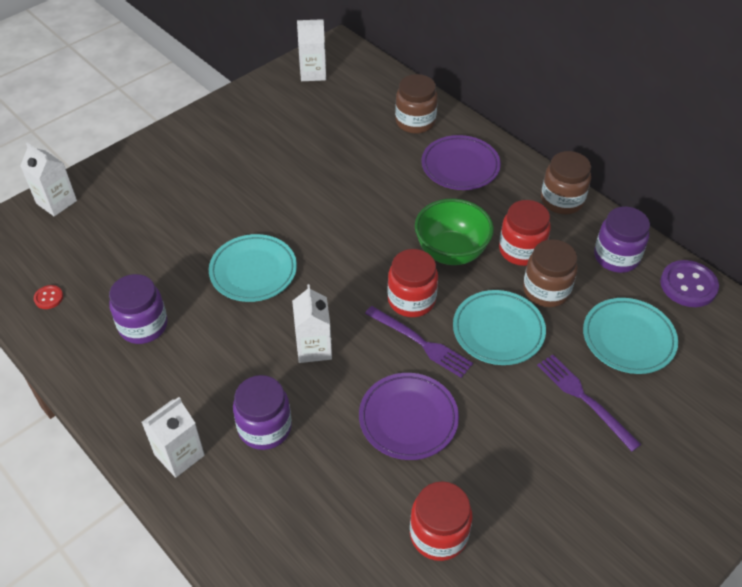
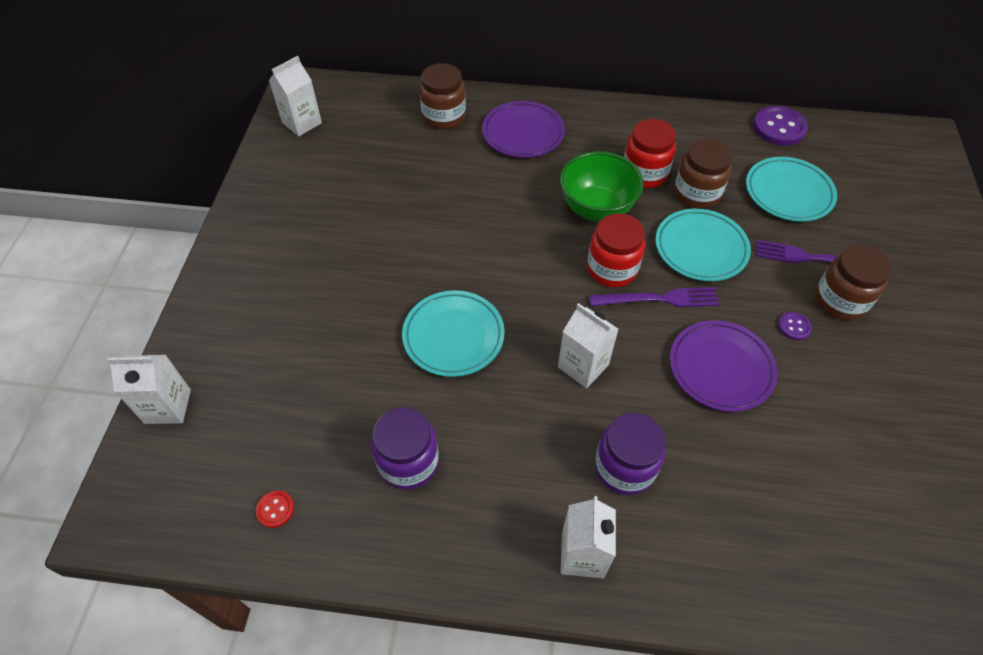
camera: 40 degrees left, 5 degrees up
(438, 534) = (845, 443): red jar -> none
(502, 433) = (794, 327): none -> purple button
(562, 200) = (628, 116): brown jar -> brown jar (840, 300)
(616, 257) = (712, 136): purple jar -> none

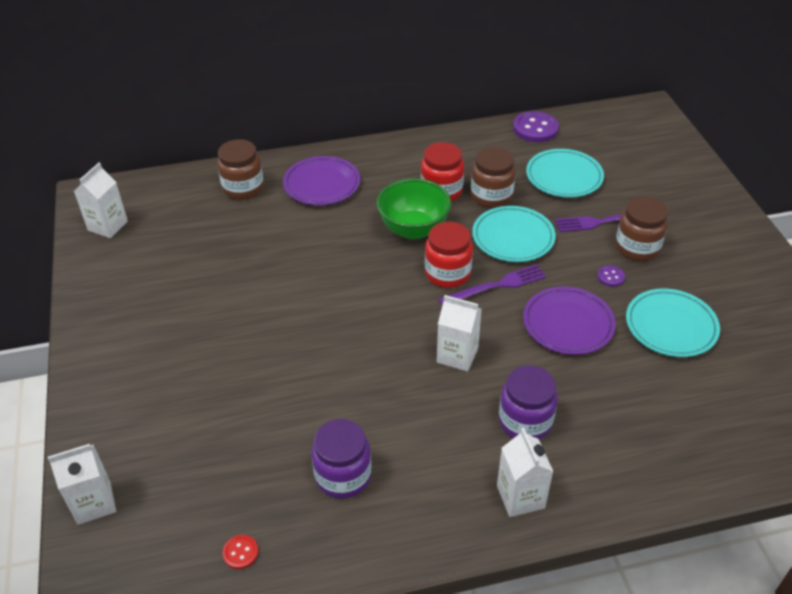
camera: 20 degrees left, 10 degrees down
(453, 336) = (336, 365): turquoise plate -> turquoise plate (671, 326)

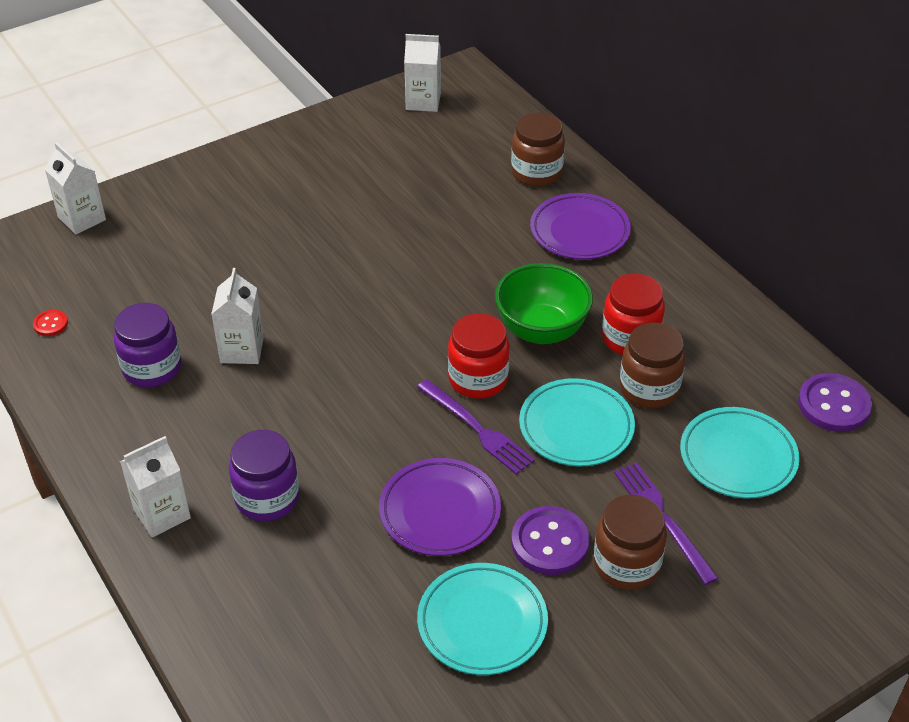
camera: 70 degrees right, 0 degrees up
(457, 355) = (346, 418): white carton -> white carton (242, 350)
(610, 277) = (550, 542): purple button -> purple button, size x2.00

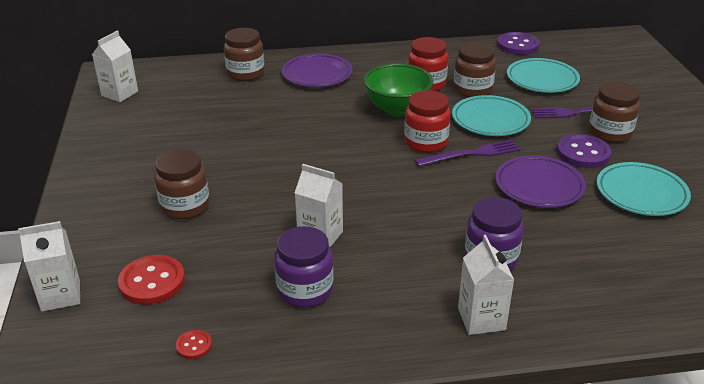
camera: 65 degrees left, 10 degrees down
(122, 264) = (152, 282): none -> red button
(244, 236) = (185, 206): none -> brown jar

